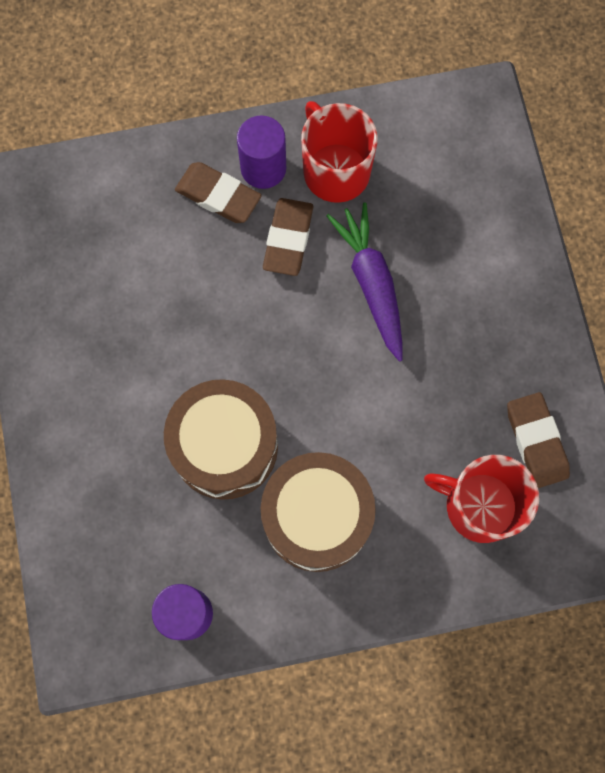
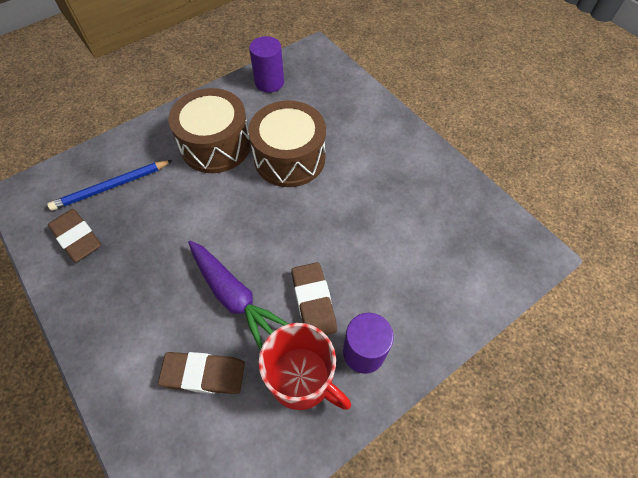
camera: 155 degrees right, 15 degrees down
(218, 196) = (386, 312): brown eraser -> brown eraser (204, 374)
(479, 506) = (111, 187): red mug -> blue pencil

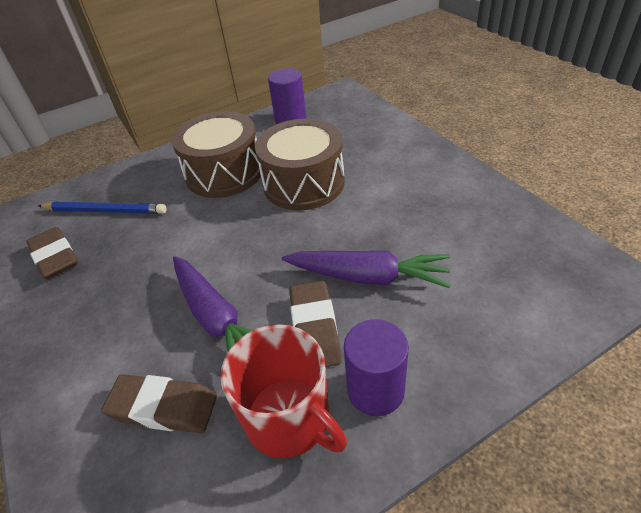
camera: 10 degrees right, 15 degrees down
(111, 187) = (105, 210): blue pencil -> blue pencil turned 150 degrees counterclockwise
(352, 253) = (368, 276): none -> purple carrot

